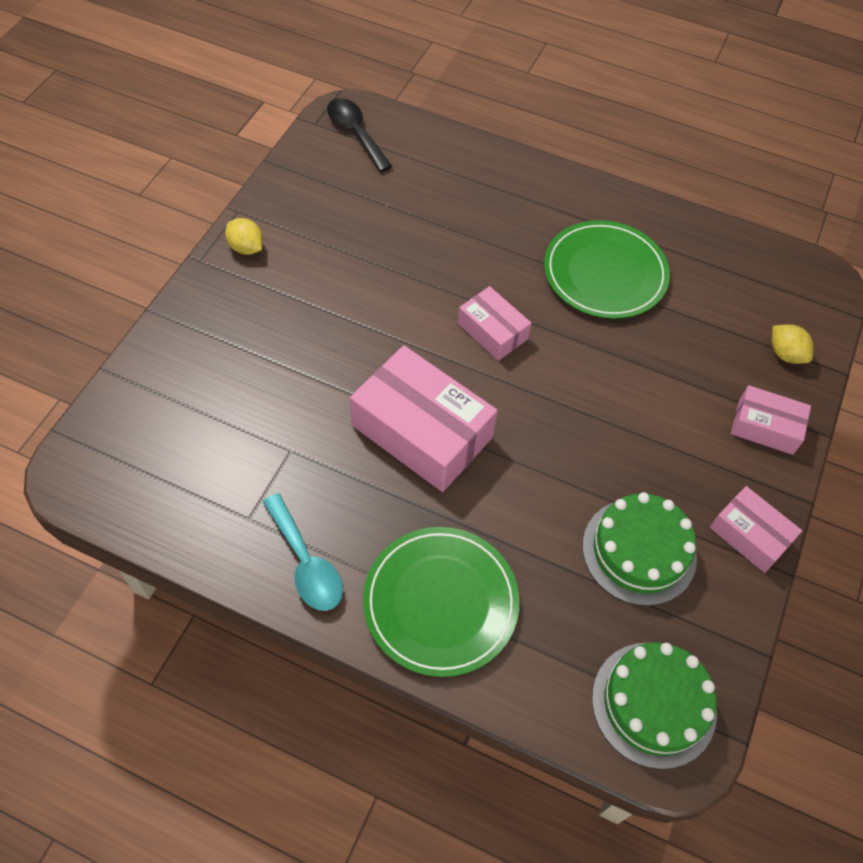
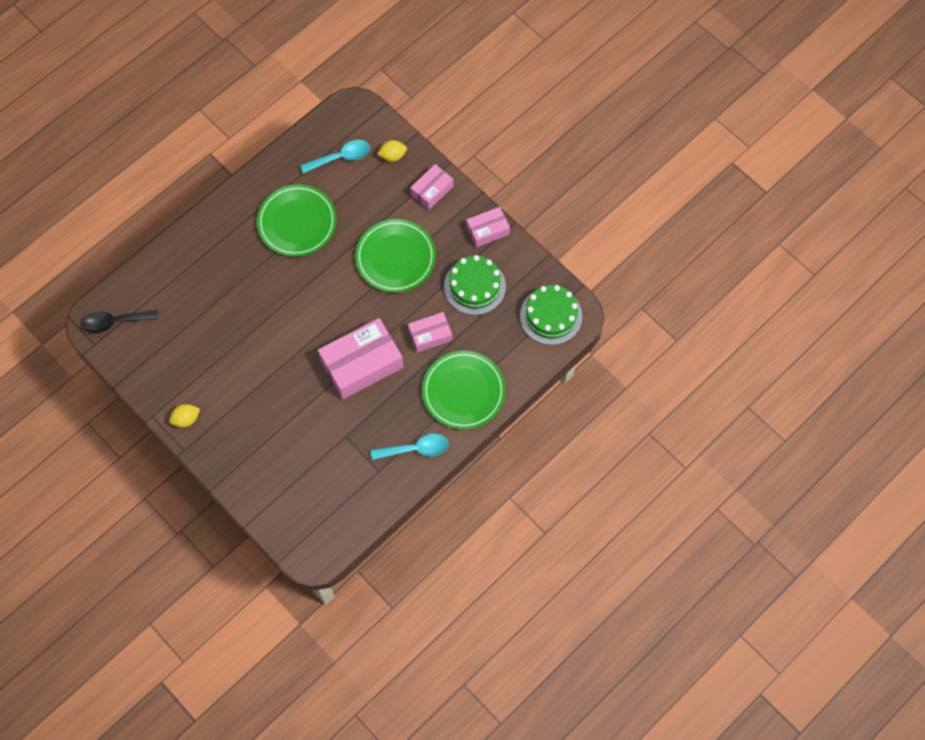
camera: 65 degrees left, 10 degrees up
(492, 331) = (311, 301): pink box -> pink box (430, 335)
(623, 416) = (395, 257): none -> green plate
(738, 291) = (341, 157): none -> turquoise spoon

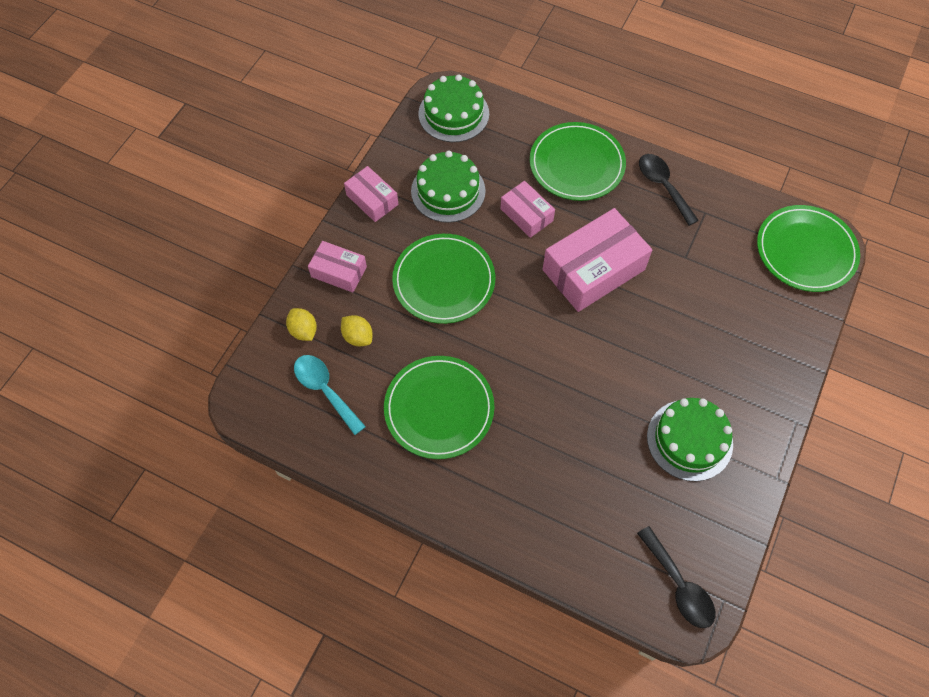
camera: 110 degrees left, 5 degrees down
(186, 419) = (758, 434): yellow lemon -> yellow lemon (358, 337)
(203, 372) = (689, 440): none -> green cake
(312, 531) = (805, 251): none -> green plate
(362, 364) = (593, 269): pink box -> pink box turned 75 degrees counterclockwise
(415, 449) = (663, 186): turquoise spoon -> black spoon

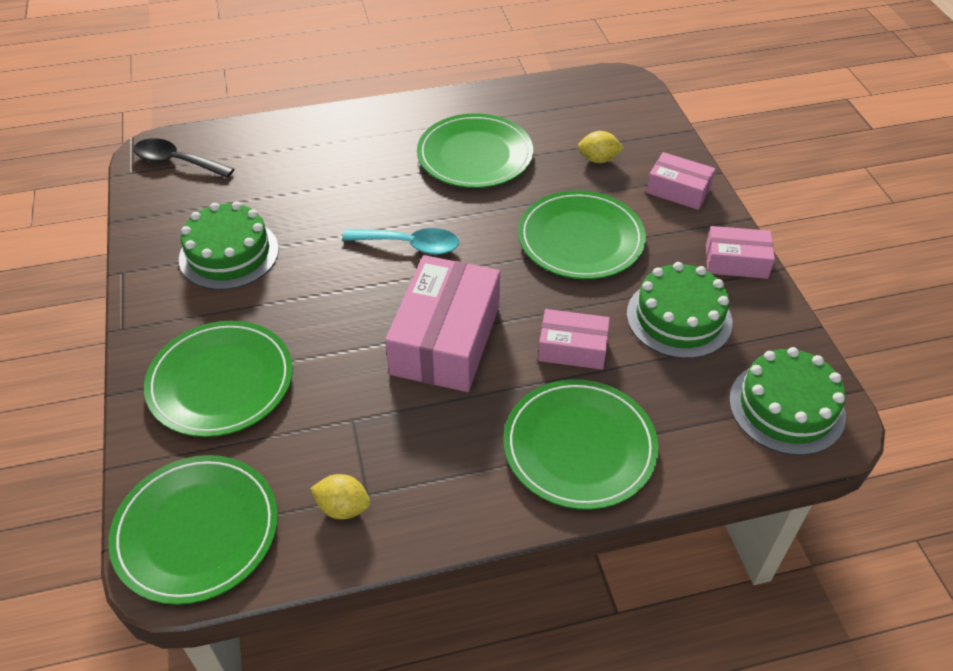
camera: 140 degrees right, 15 degrees down
(303, 331) = (645, 139): yellow lemon -> yellow lemon (343, 507)
(325, 390) = (576, 117): turquoise spoon -> turquoise spoon (409, 245)
(339, 272) = (678, 190): pink box -> pink box turned 45 degrees clockwise
(663, 186) = (447, 493): black spoon -> none
(749, 333) = (221, 381): none -> green plate

